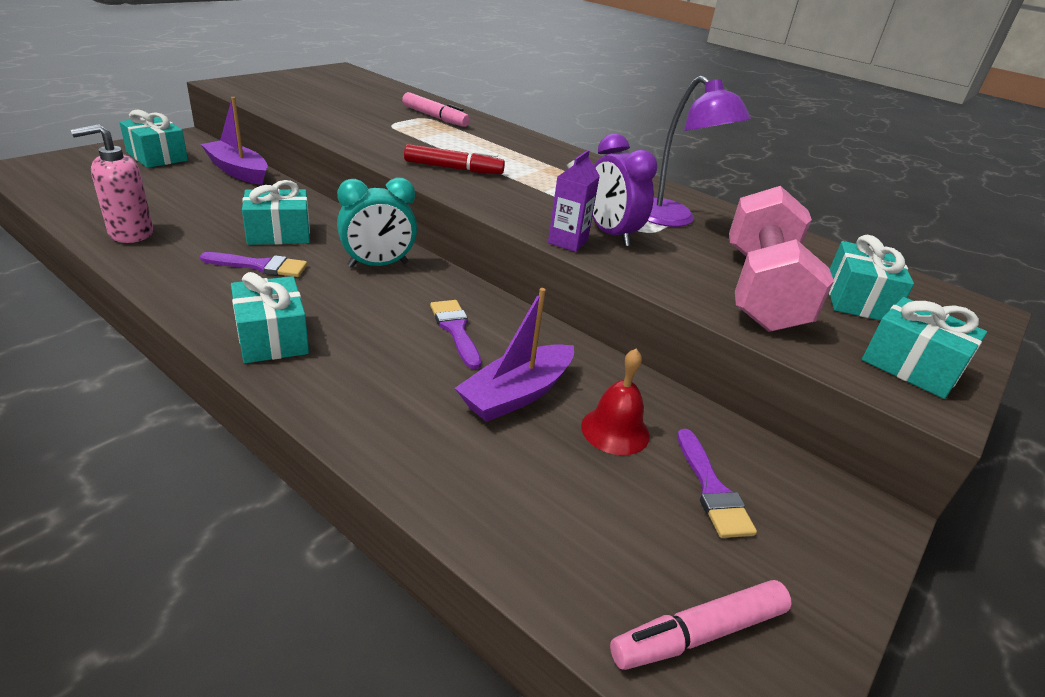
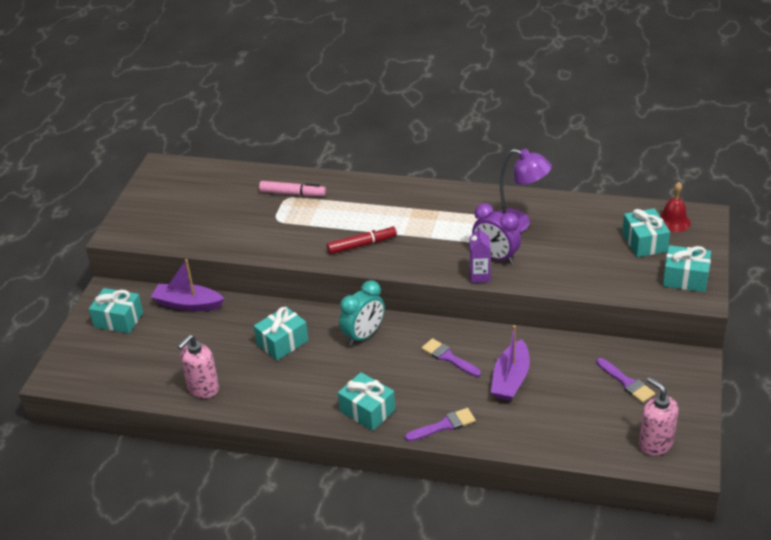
camera: 20 degrees left, 5 degrees up
(260, 266) = (304, 371): purple brush -> purple brush (444, 425)
(615, 430) = (568, 375): red bell -> red bell (673, 221)
(699, 633) = (655, 443): pink marker -> pink soap dispenser
(761, 290) = (596, 261): pink dumbbell -> none

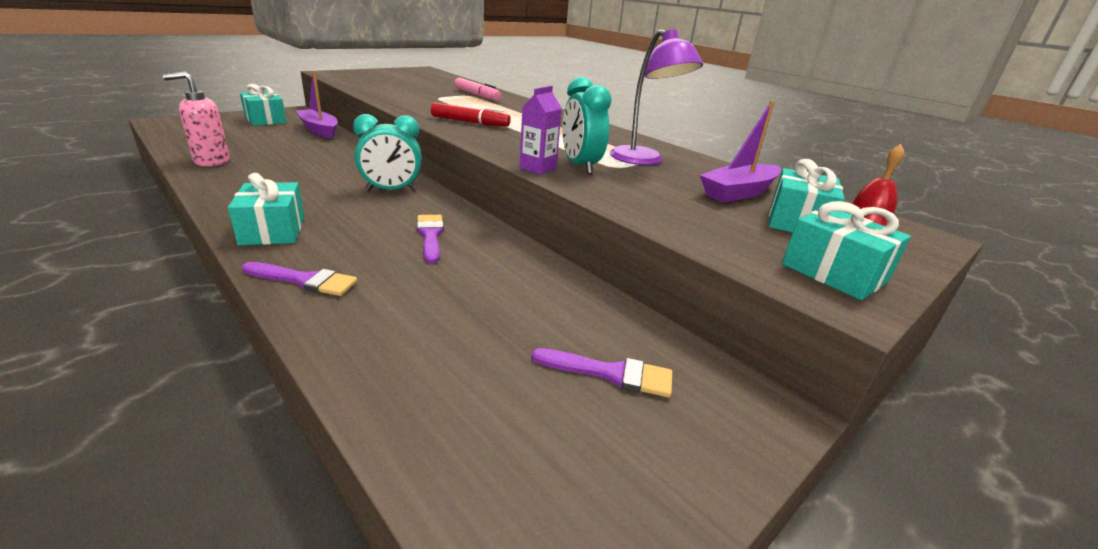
camera: 30 degrees right, 10 degrees down
(282, 342) = (325, 167): turquoise gift -> none
(496, 257) = (580, 166): purple clock -> turquoise clock
(510, 379) = (458, 284): purple boat -> purple boat (738, 193)
(626, 382) = (610, 373): purple brush -> purple brush turned 75 degrees counterclockwise
(655, 443) = (538, 502): pink soap dispenser -> none

